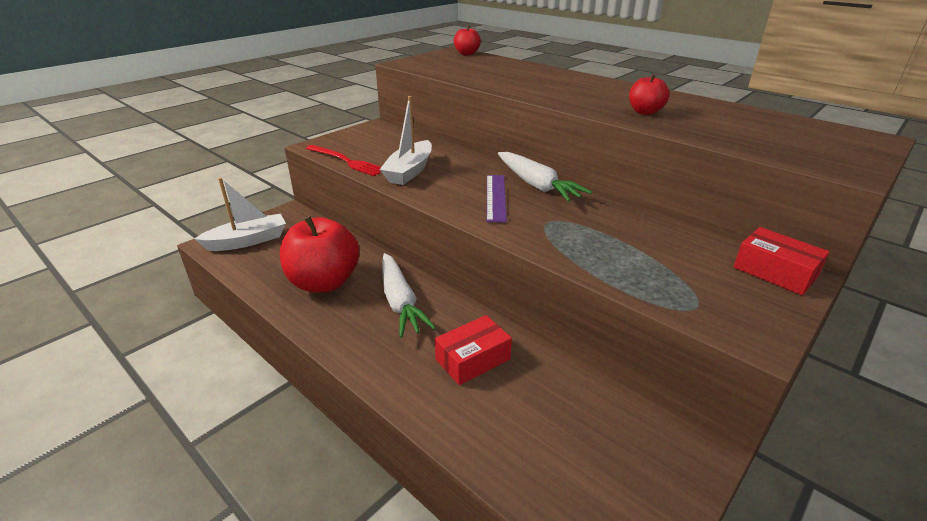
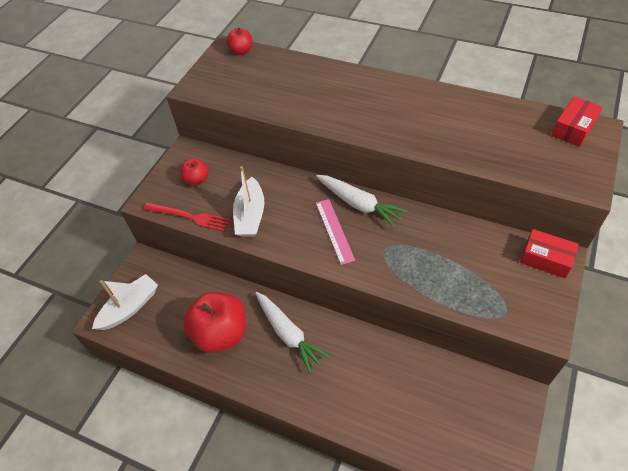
camera: 15 degrees left, 20 degrees up
(472, 359) = (363, 370): red box -> red box (573, 128)
(496, 197) = (334, 230): purple ruler -> pink ruler
(645, 112) = (433, 132): red apple -> red apple (197, 180)

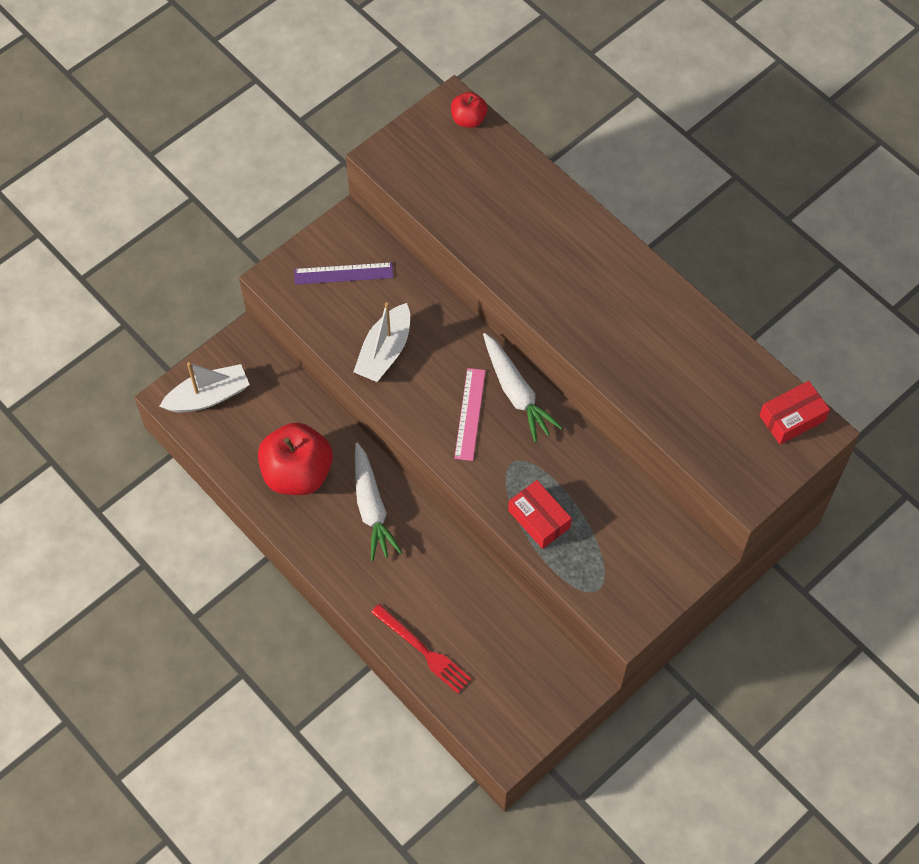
camera: 20 degrees right, 10 degrees up
(189, 217) = (314, 322): red fork -> red fork (423, 650)
(197, 180) = (343, 274): red apple -> purple ruler
(545, 259) = (682, 553): red box -> red box (539, 519)

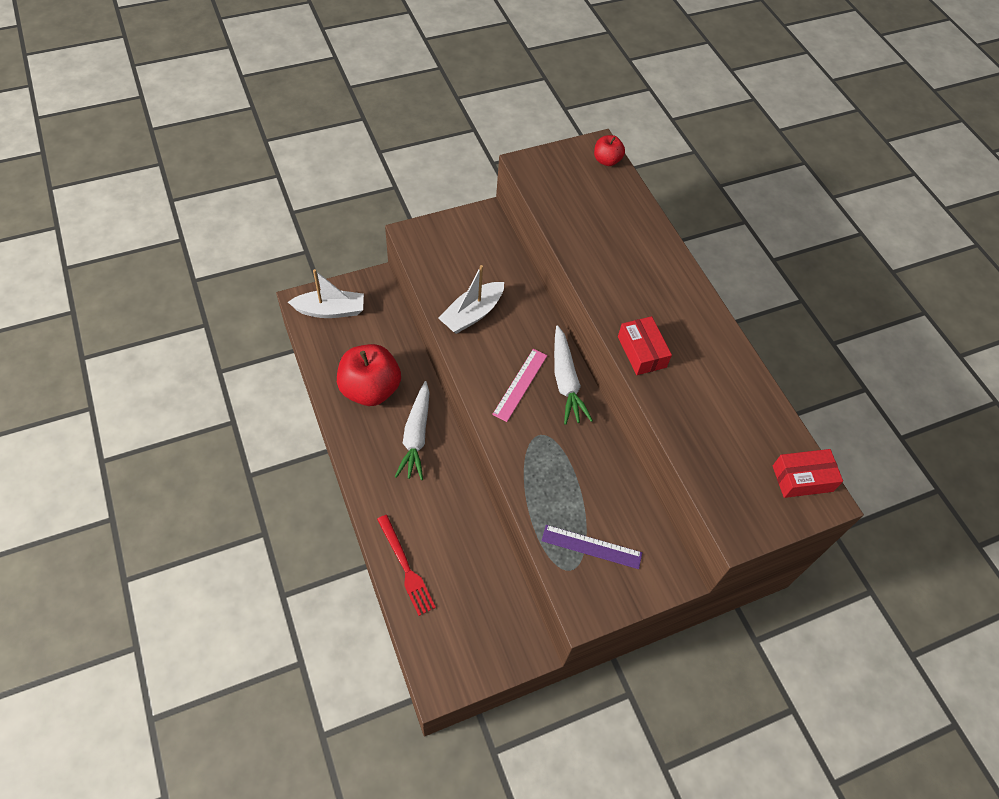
camera: 15 degrees right, 5 degrees down
(343, 274) = (466, 248): purple ruler -> purple ruler (591, 547)
(539, 519) = (543, 489): red box -> red box (642, 352)

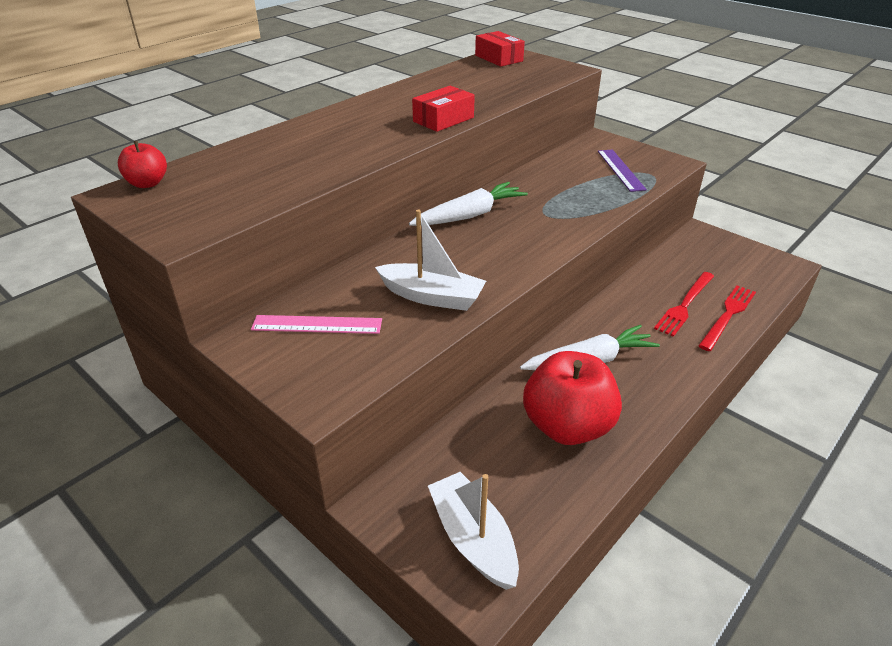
camera: 110 degrees left, 20 degrees down
(436, 545) = (685, 305): none -> red fork
(520, 384) = (500, 239): pink ruler -> pink ruler (317, 324)

